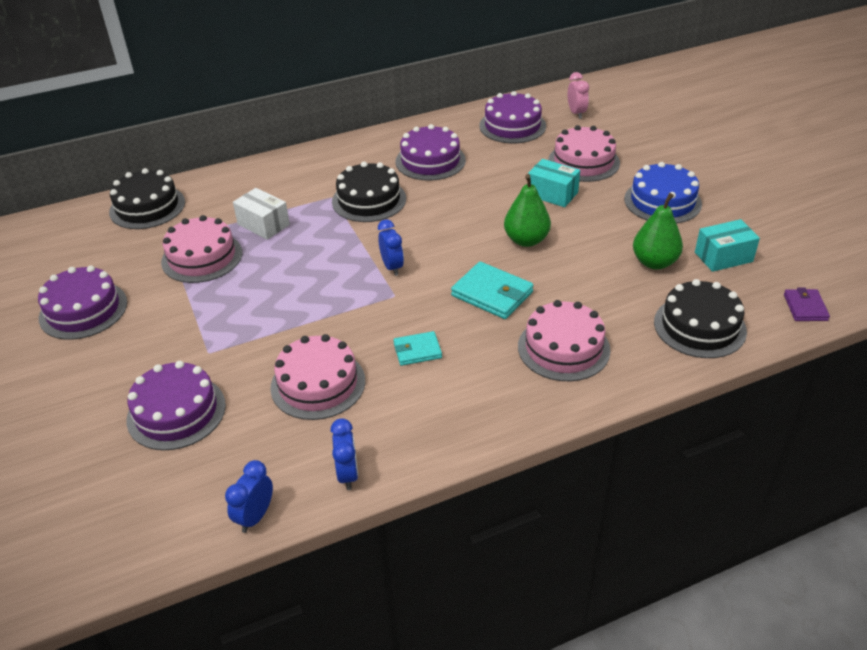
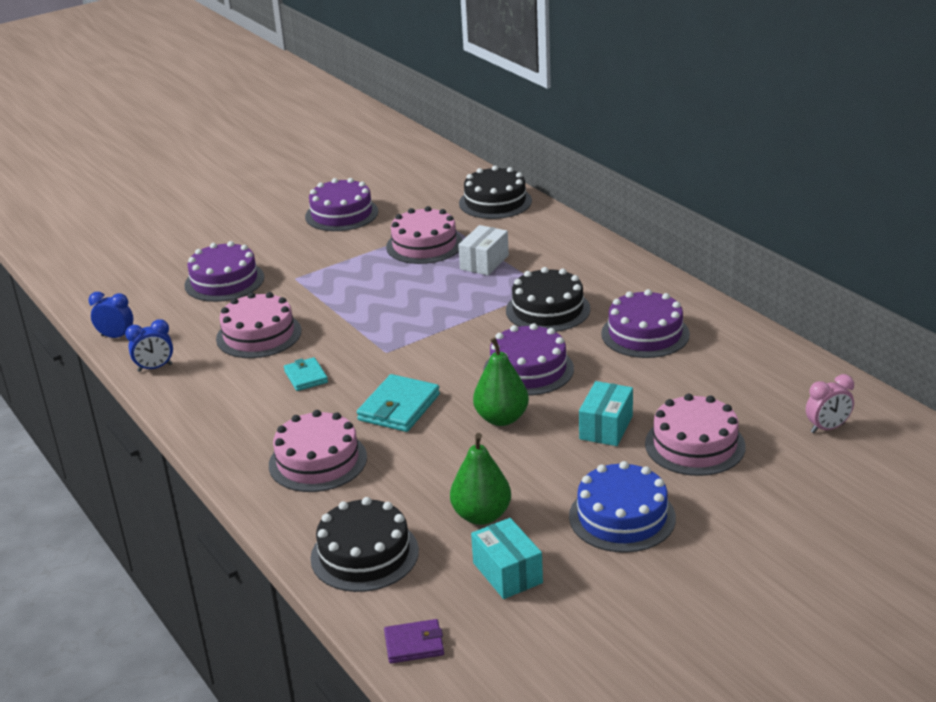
camera: 80 degrees right, 10 degrees down
(392, 267) = (431, 343): blue clock -> none
(512, 126) = (761, 380): purple cake -> purple cake (528, 370)

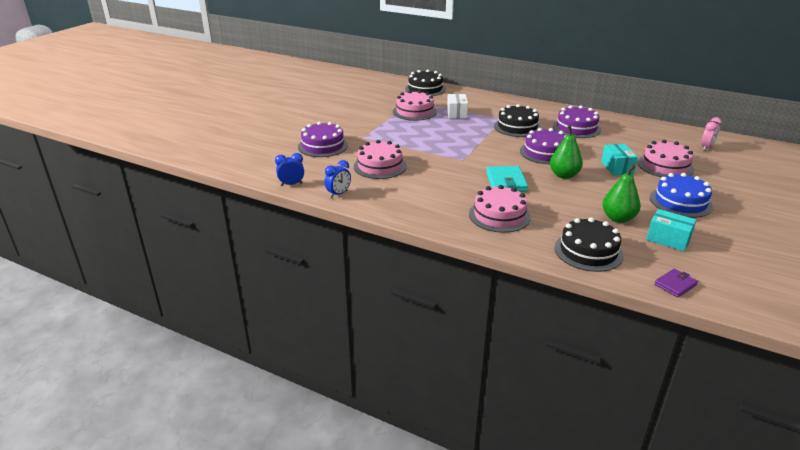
camera: 30 degrees left, 0 degrees up
(306, 377) = (435, 179): turquoise wallet -> none
(341, 214) = (349, 106): purple cake -> none

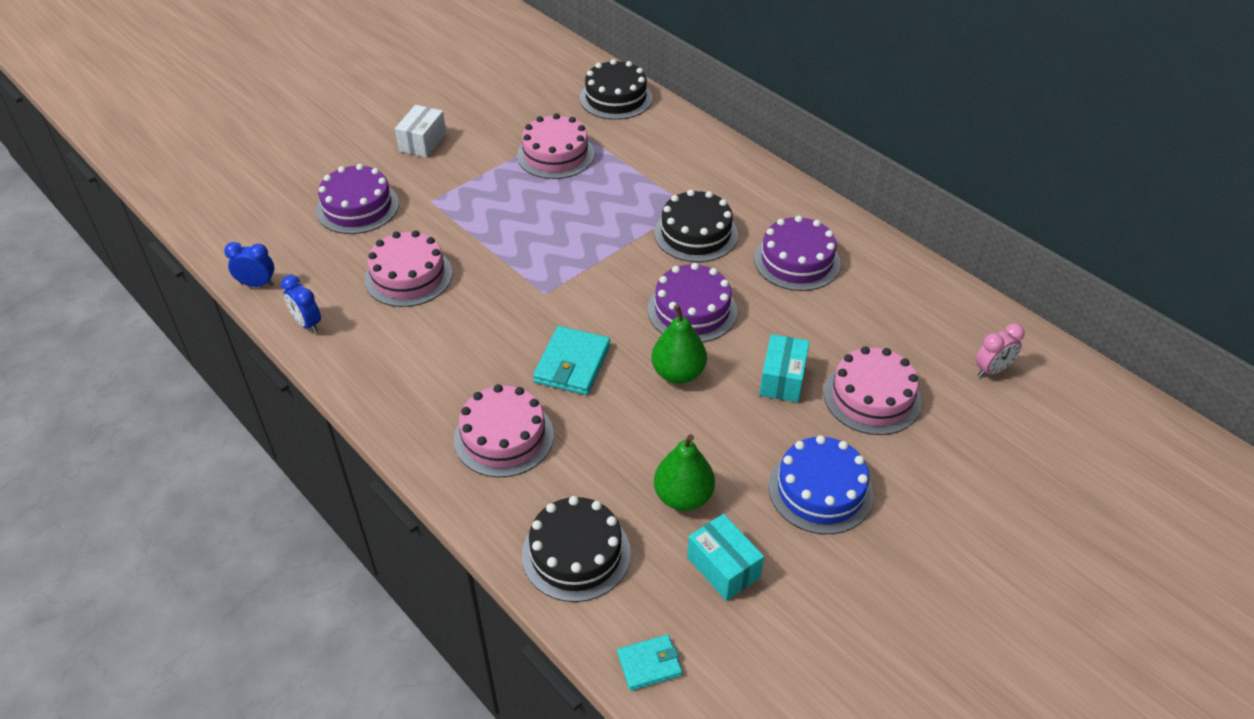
camera: 20 degrees right, 15 degrees up
(338, 194) = (307, 323): blue clock -> blue clock turned 75 degrees clockwise
(456, 113) = (620, 175): white box -> white box (422, 142)
(675, 285) = (649, 664): purple wallet -> turquoise wallet

